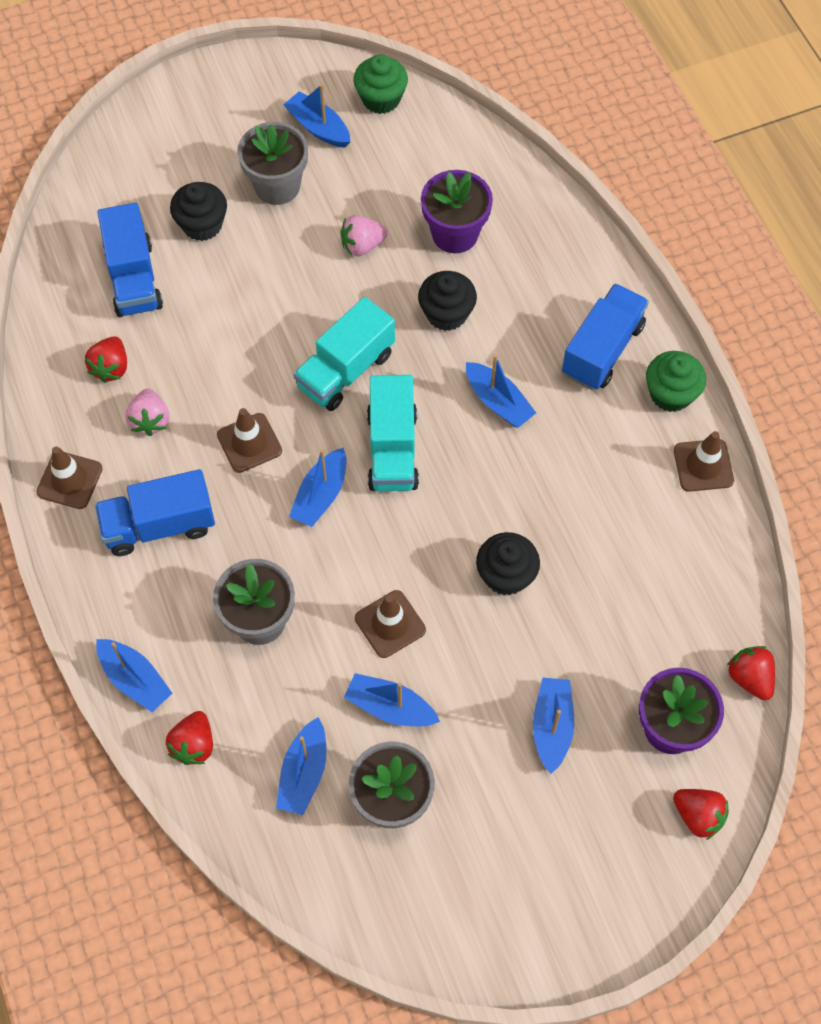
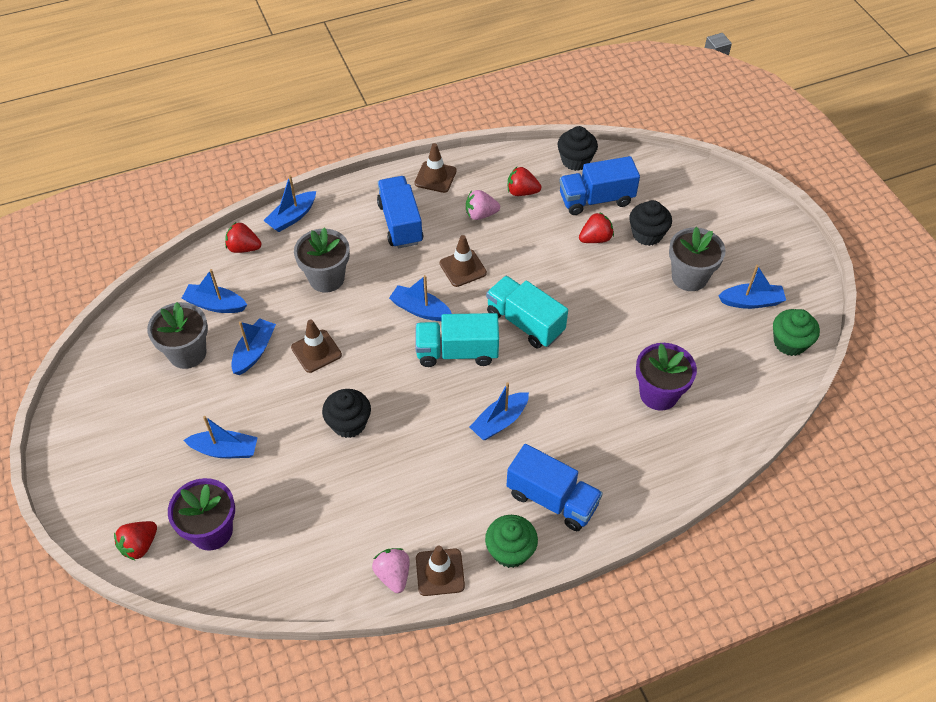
camera: 90 degrees right, 10 degrees down
(318, 128) = (751, 302): blue boat -> blue boat turned 45 degrees clockwise
(362, 245) = (640, 331): pink strawberry -> pink strawberry (393, 575)
(446, 313) = (580, 387): black cupcake -> black cupcake (575, 160)
(749, 678) = (245, 593): red strawberry -> red strawberry (595, 239)

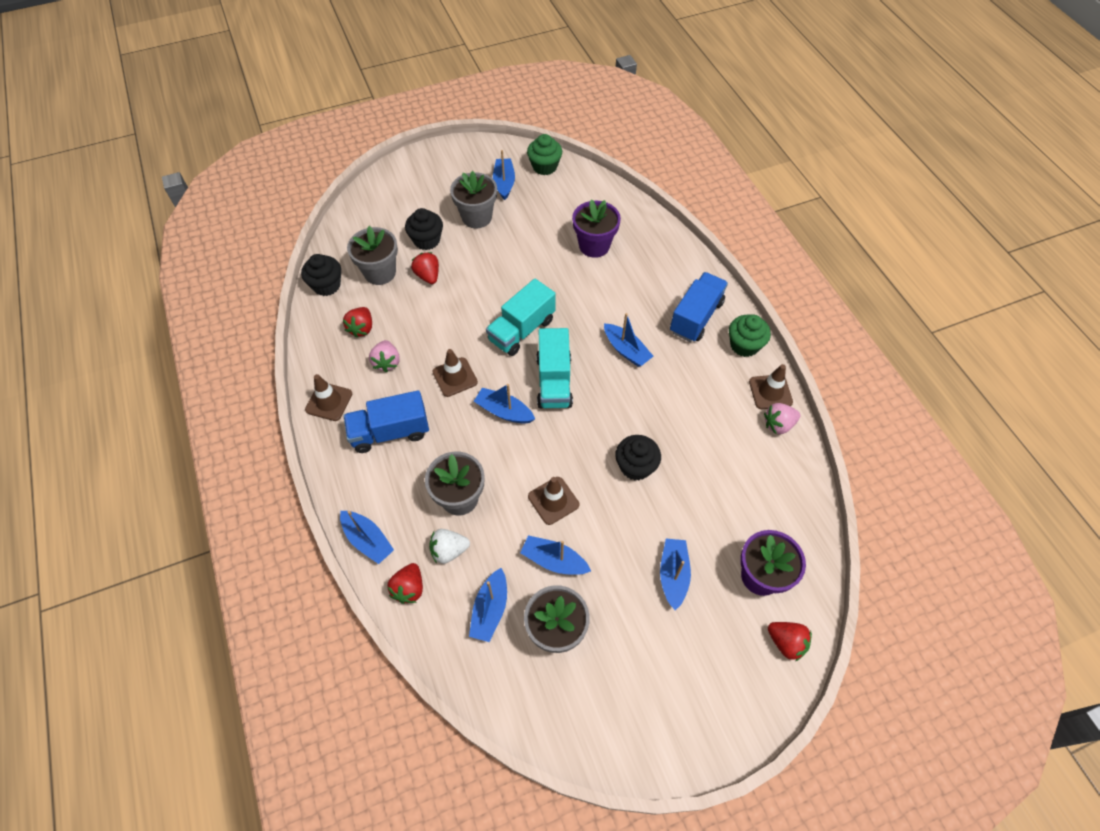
camera: 90 degrees left, 5 degrees up
(275, 273) = (449, 550): none -> white strawberry
(420, 310) = (504, 411): blue boat -> blue boat turned 90 degrees clockwise
(596, 199) = (380, 272): blue truck -> grey flower pot

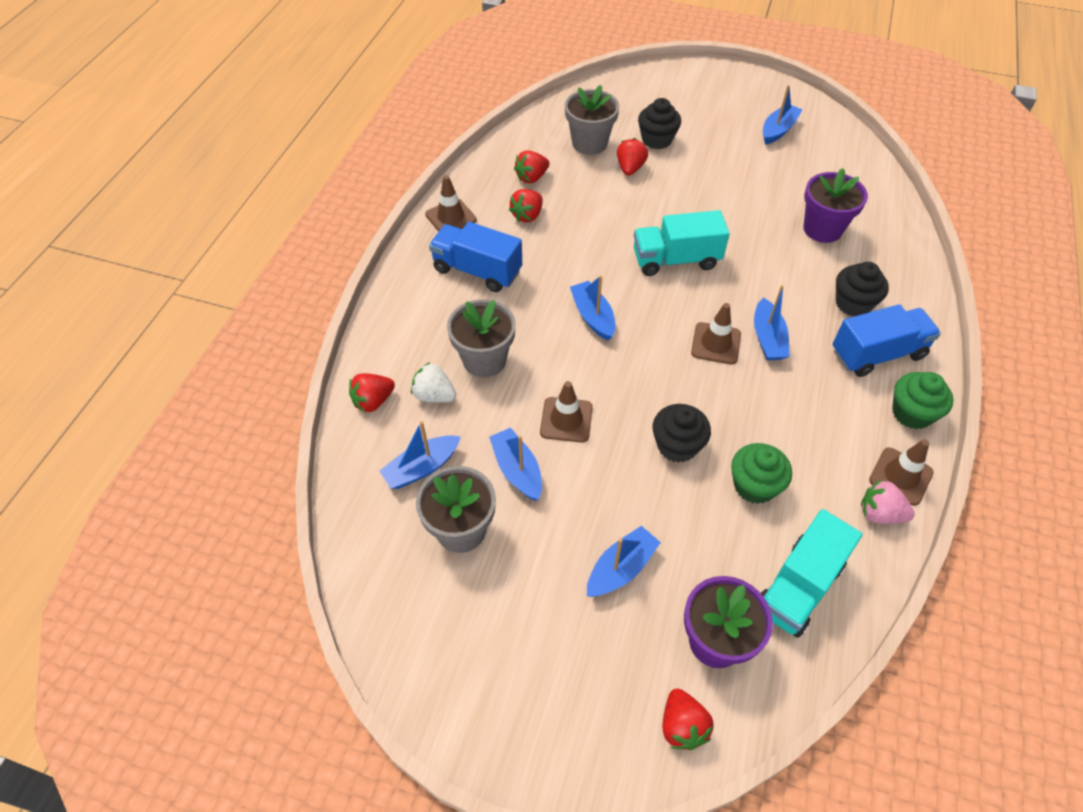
camera: 40 degrees right, 5 degrees down
(326, 285) = (535, 129): black cupcake -> black cupcake (853, 303)
(368, 540) = (378, 341): blue boat -> none
(387, 362) = (527, 215): pink strawberry -> red strawberry
(455, 377) = (575, 262): brown traffic cone -> brown traffic cone (716, 343)
(477, 217) = (723, 145): grey flower pot -> none
(544, 166) = (835, 136): green cupcake -> green cupcake (754, 485)
(554, 381) = (666, 321): turquoise truck -> turquoise truck (798, 587)

